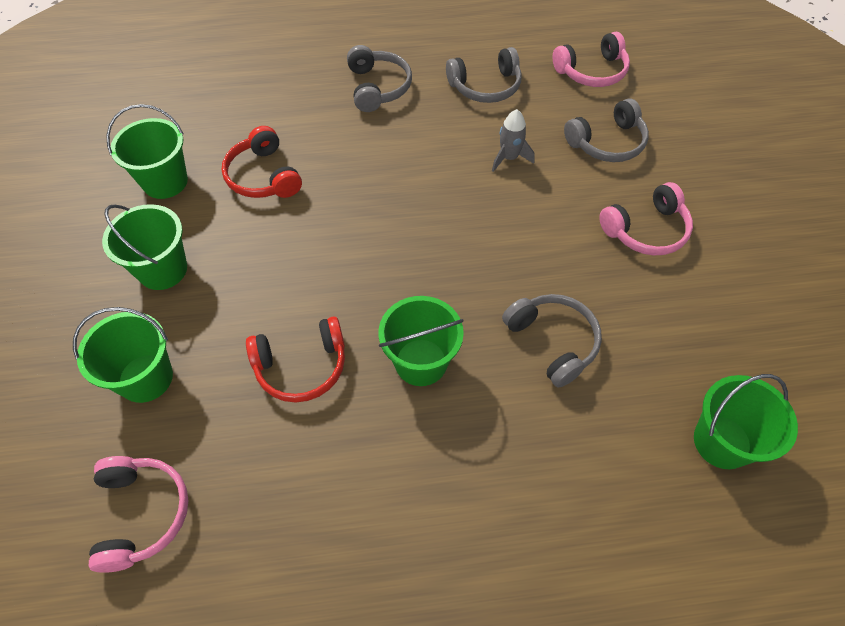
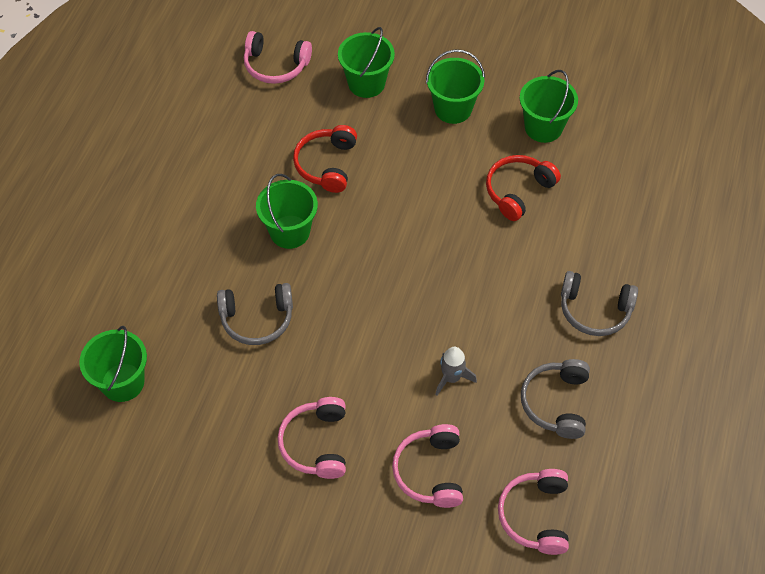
camera: 115 degrees right, 0 degrees up
(263, 176) = (518, 191): red headphones -> red headphones turned 45 degrees counterclockwise
(607, 142) = (430, 471): grey headphones -> pink headphones

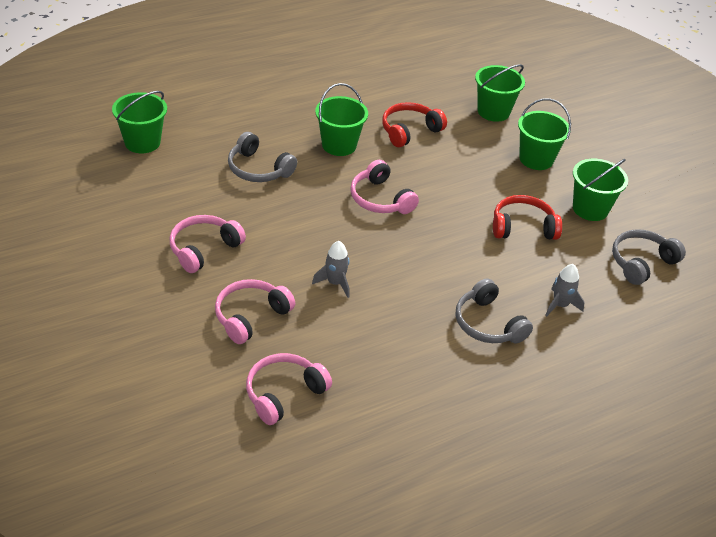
camera: 40 degrees right, 15 degrees down
(276, 65) = (446, 69): pink headphones -> pink headphones (380, 199)
(556, 403) = (387, 349): grey headphones -> grey headphones (641, 263)
(620, 245) = (560, 305): none -> grey rocket

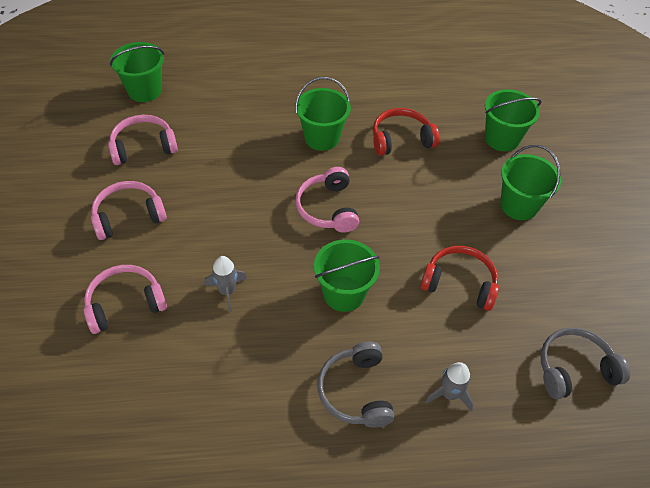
camera: 25 degrees right, 10 degrees up
(258, 169) = (230, 144): grey headphones -> none
(284, 394) = (101, 404): pink headphones -> pink headphones (143, 147)
(590, 209) = (548, 282): green bucket -> green bucket (344, 293)

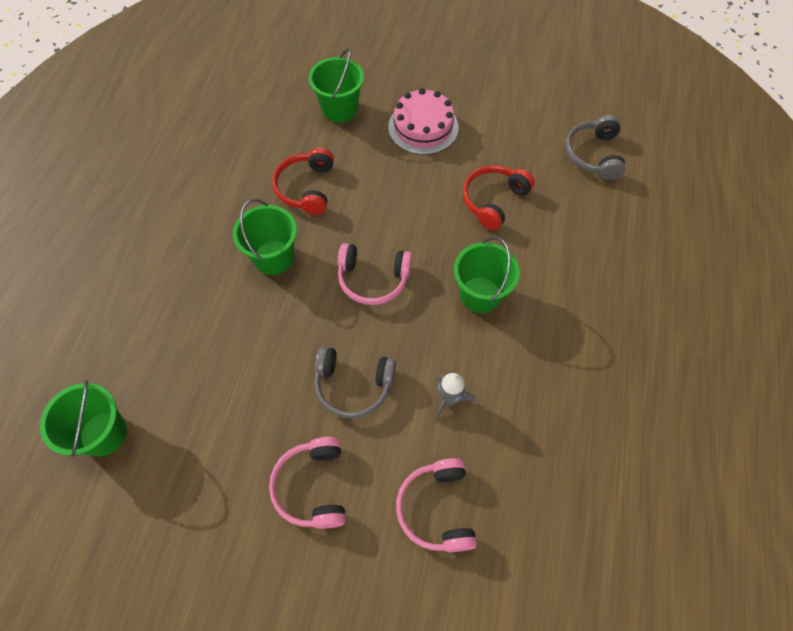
camera: 70 degrees left, 10 degrees up
(143, 147) = (206, 451): pink headphones -> none
(356, 391) = (584, 315): grey headphones -> grey headphones (353, 385)
(449, 394) = (599, 246): grey rocket -> none
(519, 205) = (423, 127): green bucket -> pink cake

